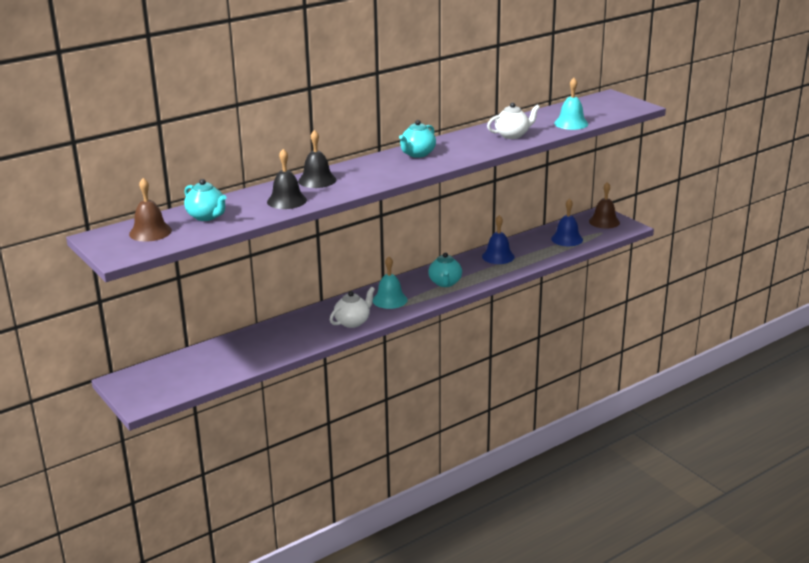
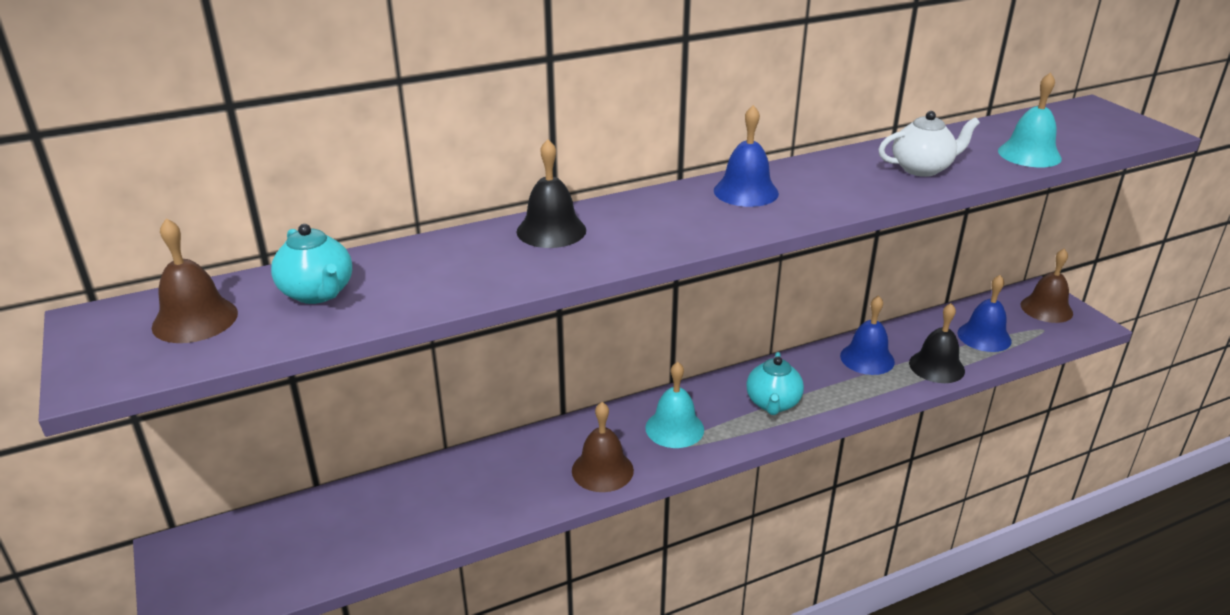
camera: 10 degrees right, 5 degrees up
(286, 201) = (479, 272): black bell -> black bell (936, 366)
(353, 322) = (602, 470): white teapot -> brown bell
(417, 154) = (746, 192): turquoise teapot -> blue bell

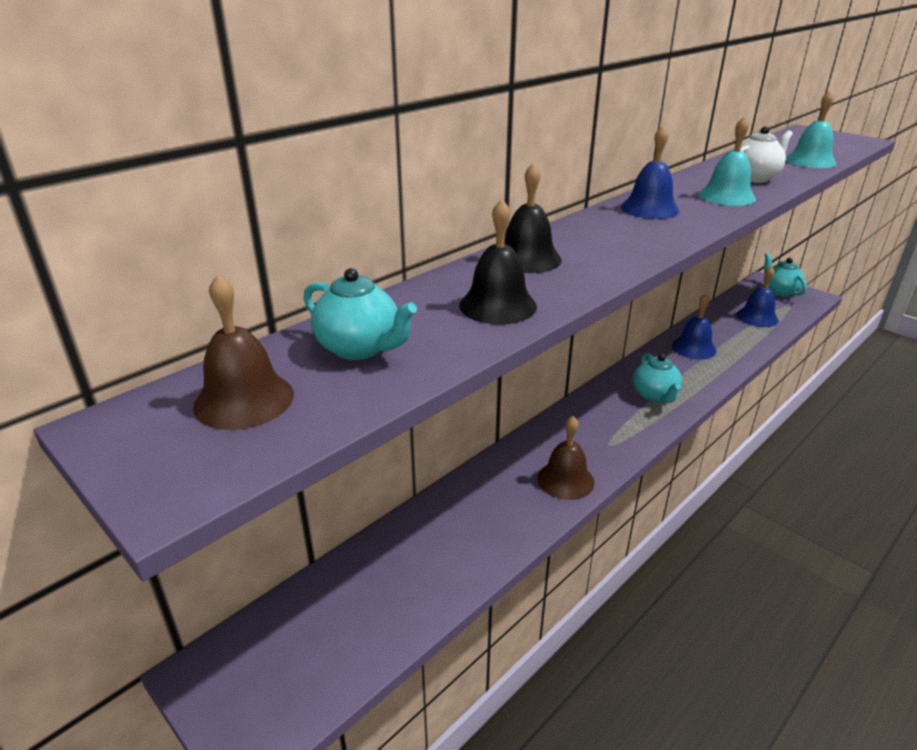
camera: 20 degrees left, 0 degrees up
(674, 428) = (596, 431): turquoise bell -> turquoise bell (726, 196)
(936, 366) = (744, 344): black bell -> black bell (498, 305)
(1046, 309) = (779, 291): brown bell -> turquoise teapot

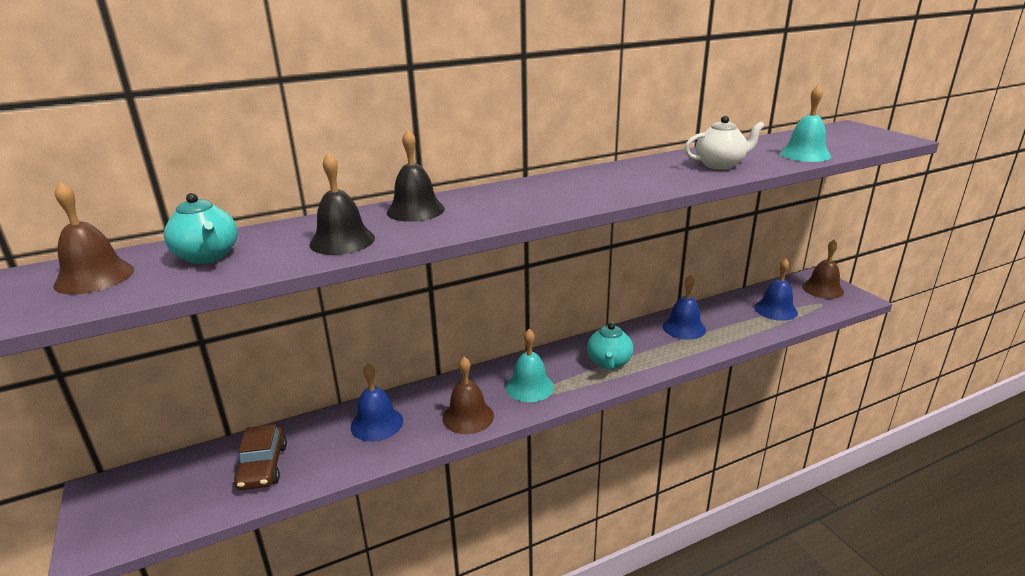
camera: 20 degrees right, 5 degrees down
(387, 589) = (263, 466): none -> brown car
(649, 209) = (578, 182): blue bell -> blue bell (377, 423)
(726, 196) = (666, 178): turquoise bell -> turquoise bell (529, 387)
(779, 291) = (822, 289): turquoise teapot -> brown bell

